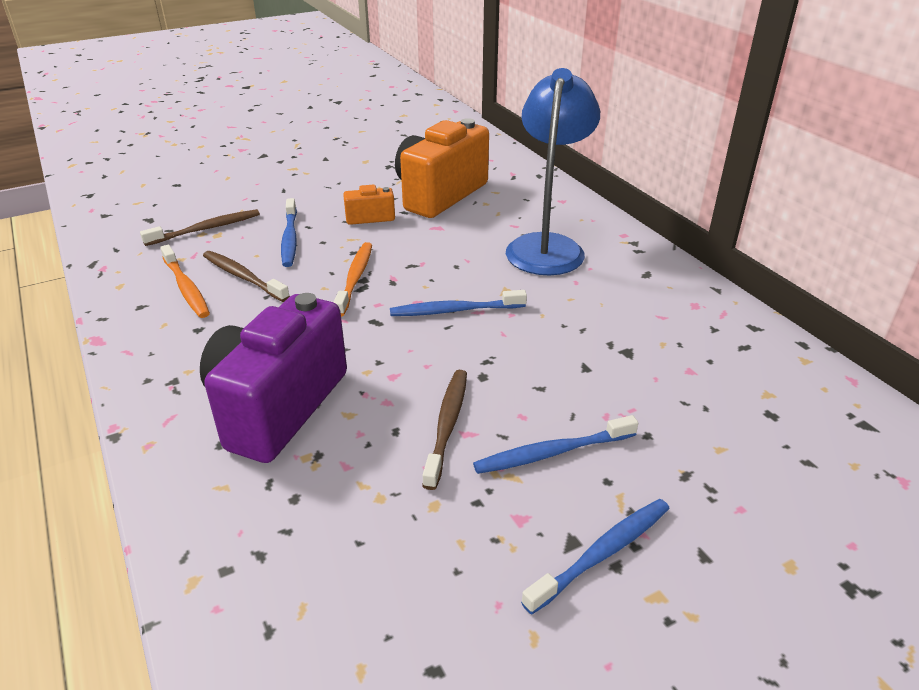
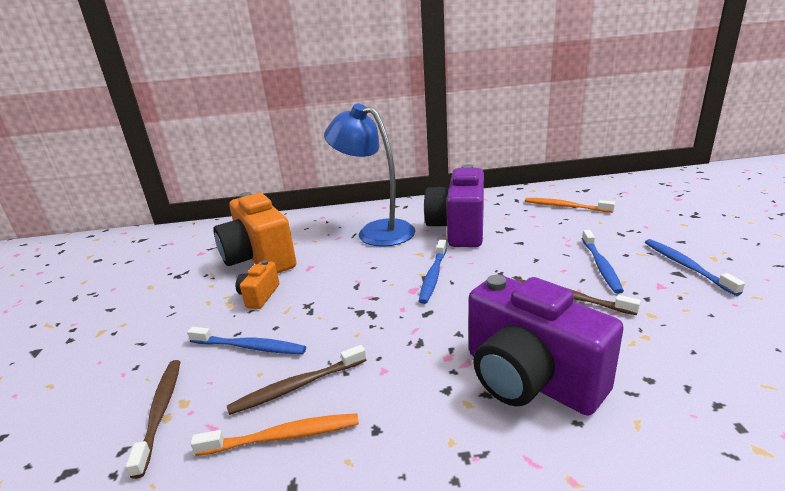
camera: 65 degrees left, 10 degrees down
(355, 278) = (355, 315): orange toothbrush -> orange toothbrush (565, 206)
(594, 308) = (459, 229): none -> purple camera

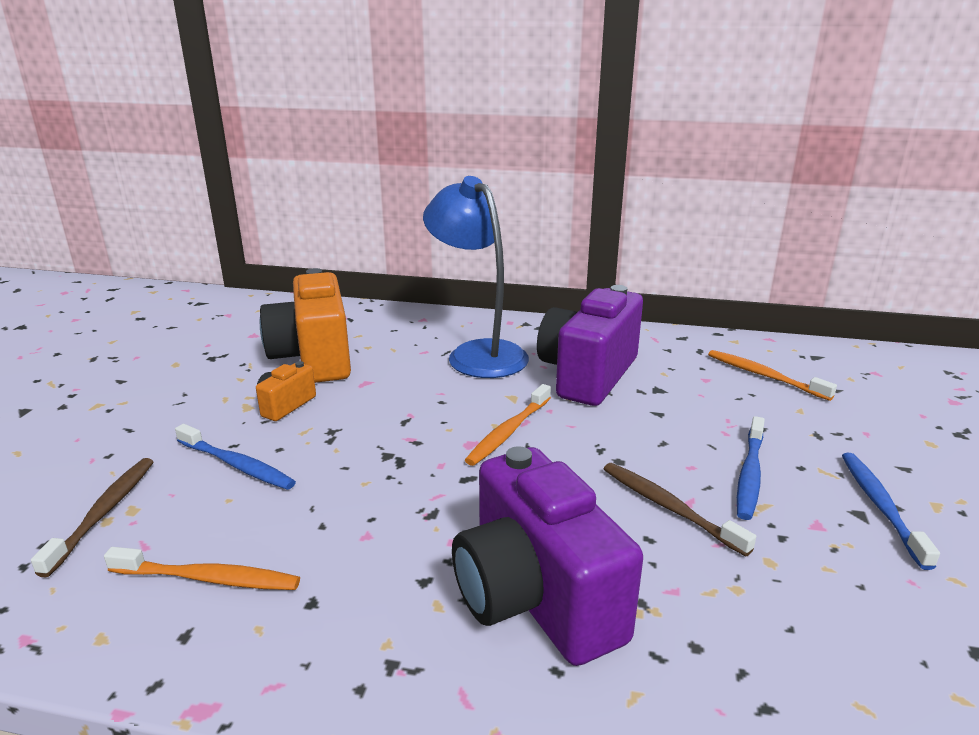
camera: 15 degrees right, 0 degrees up
(297, 386) = (259, 526): brown toothbrush -> none
(433, 276) = (509, 431): blue toothbrush -> orange toothbrush

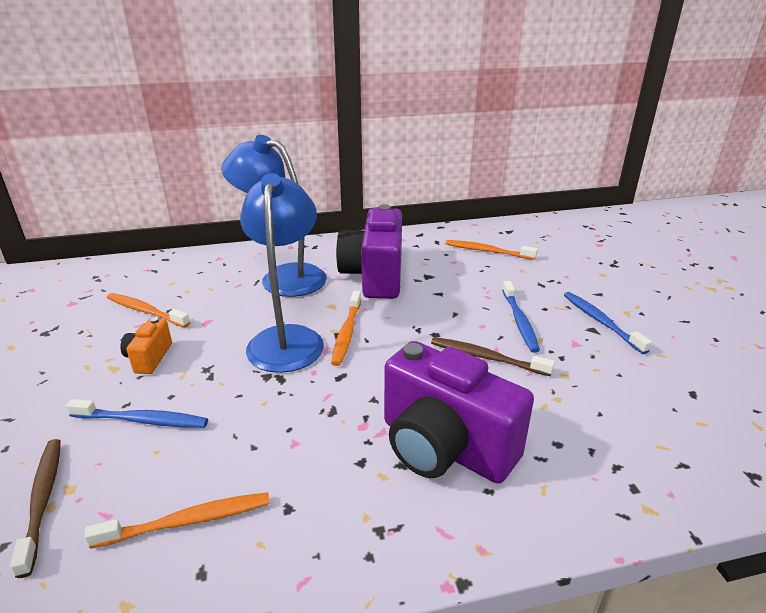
camera: 25 degrees left, 5 degrees up
(314, 358) = (146, 311): orange camera -> orange toothbrush
(437, 421) = (287, 338): none -> blue lamp

